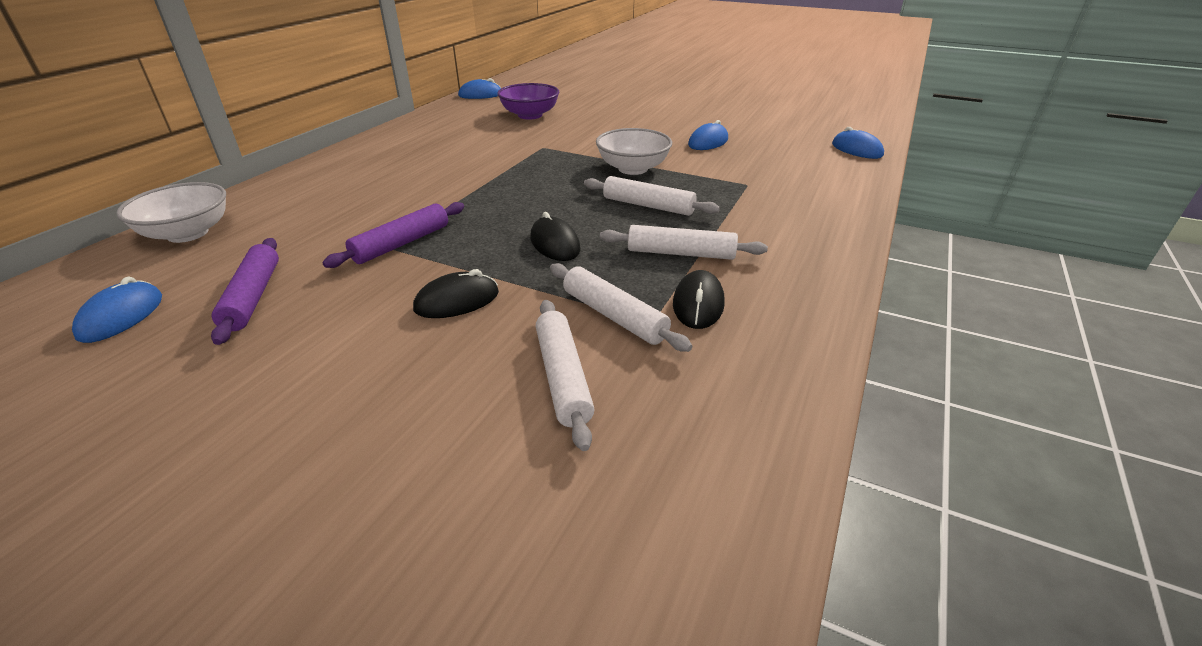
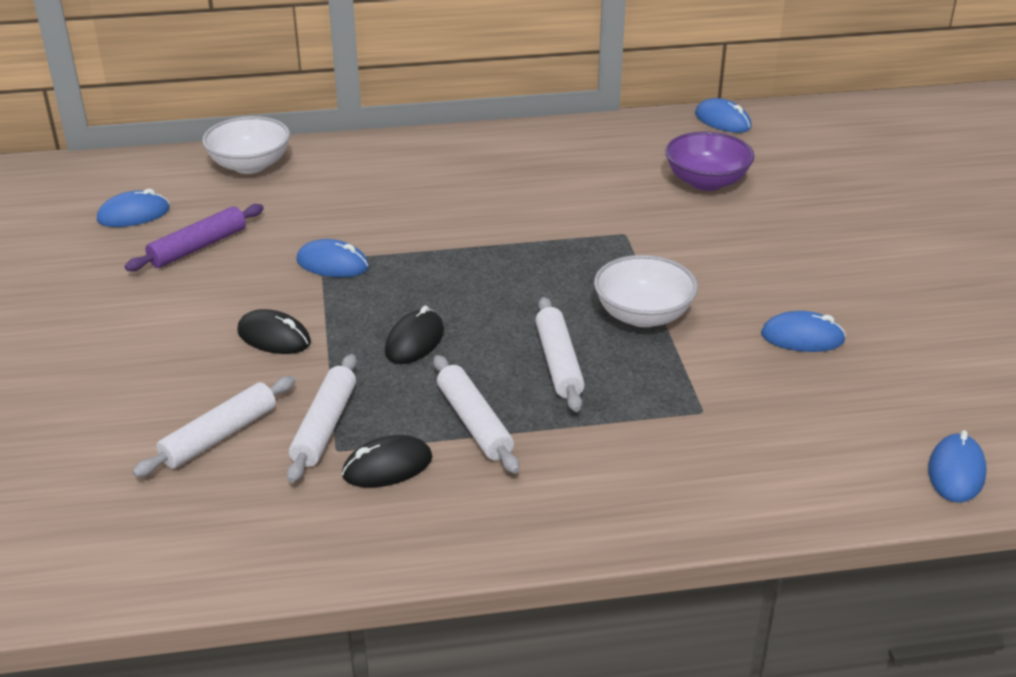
camera: 55 degrees right, 0 degrees up
(402, 243) = (332, 264): purple rolling pin -> blue mouse

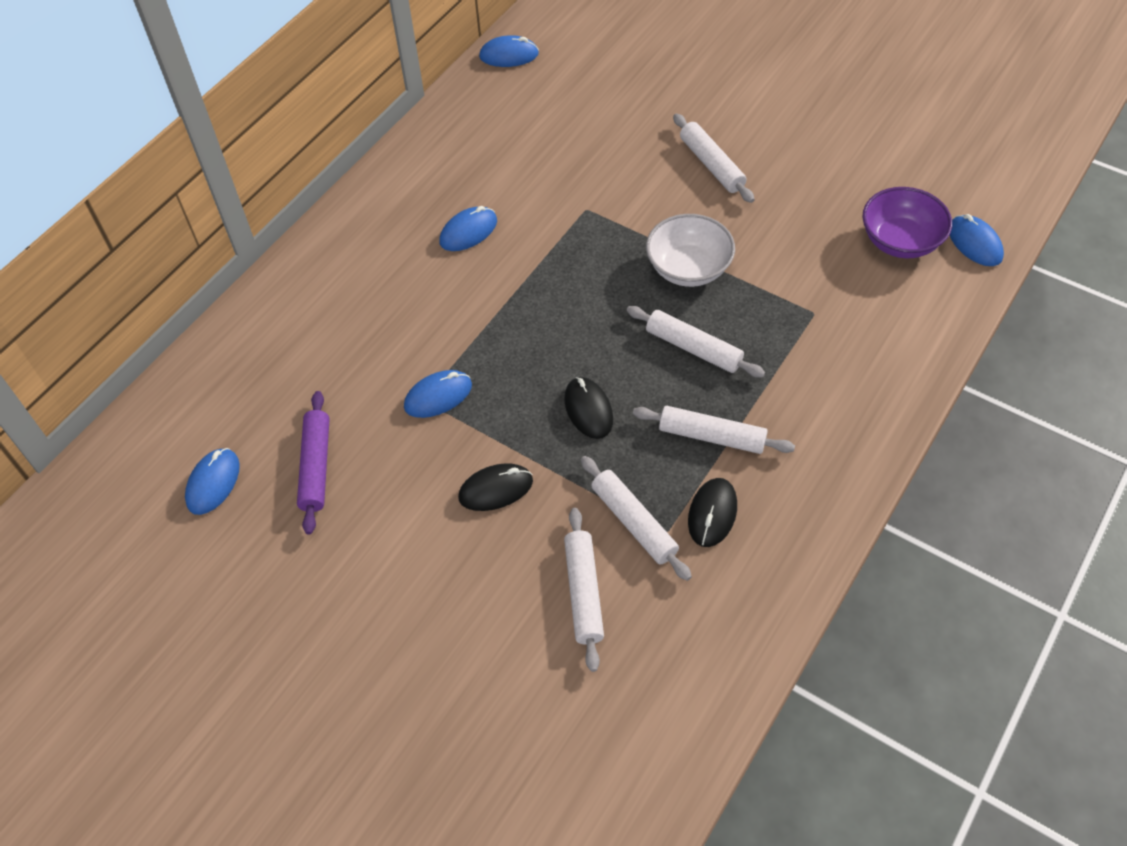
camera: 45 degrees left, 20 degrees up
(250, 165) = (228, 361): white bowl -> none
(706, 182) = (574, 122): purple bowl -> purple bowl (900, 241)
(779, 268) = (711, 165): none -> white rolling pin
(802, 337) = (792, 210): blue mouse -> blue mouse (468, 232)

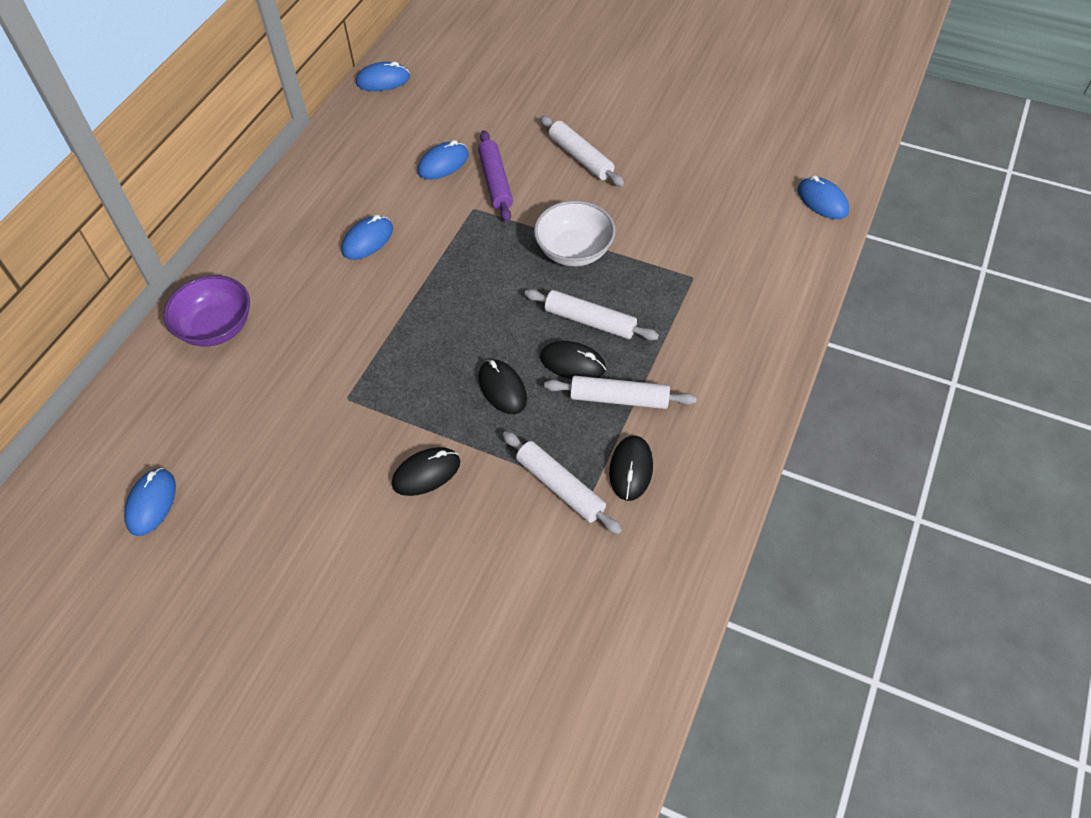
camera: 10 degrees left, 0 degrees up
(316, 466) = (251, 474): purple rolling pin -> purple rolling pin (495, 182)
(438, 396) = (360, 393): blue mouse -> blue mouse (443, 163)
(583, 592) = (523, 558): white rolling pin -> none
(667, 391) = (572, 363): none -> black mouse
(900, 241) = (758, 206): purple bowl -> purple bowl (216, 327)

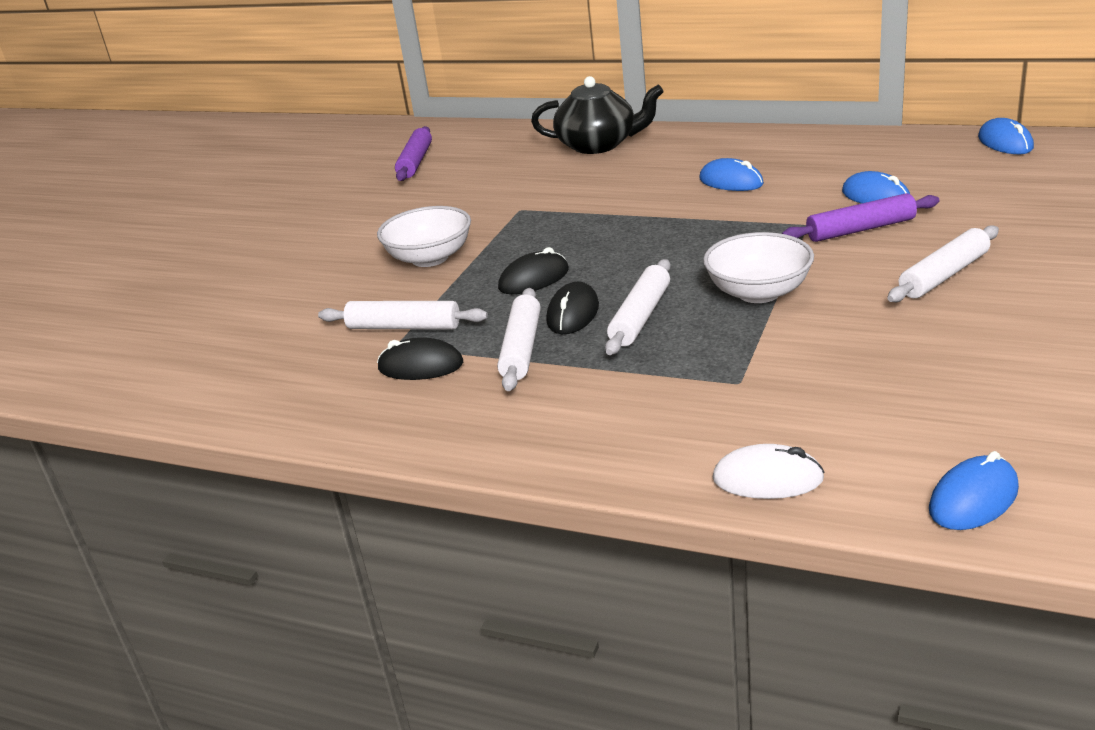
camera: 90 degrees right, 25 degrees down
(151, 503) = (415, 162): blue mouse -> purple rolling pin
(216, 327) = (598, 145): purple bowl -> black teapot
(426, 473) = (430, 258): black mouse -> white bowl
(560, 487) = (404, 327): white rolling pin -> white rolling pin turned 60 degrees clockwise
(799, 278) = (767, 479): none -> white mouse

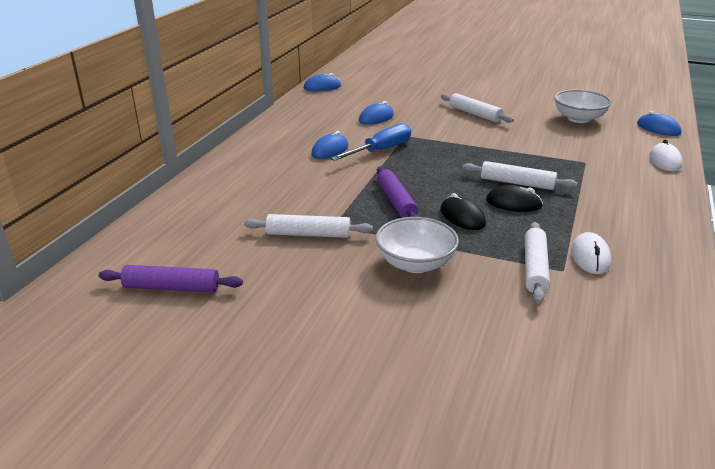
camera: 95 degrees left, 0 degrees up
(420, 366) = (590, 257): black mouse -> white mouse
(521, 348) = (560, 220): white rolling pin -> white rolling pin (308, 234)
(598, 145) = (218, 192): black teapot -> none
(740, 212) = (381, 150): none -> blue screwdriver
(759, 292) = (489, 152): white bowl -> white bowl (578, 119)
(860, 229) = (417, 124): purple rolling pin -> purple rolling pin (396, 202)

